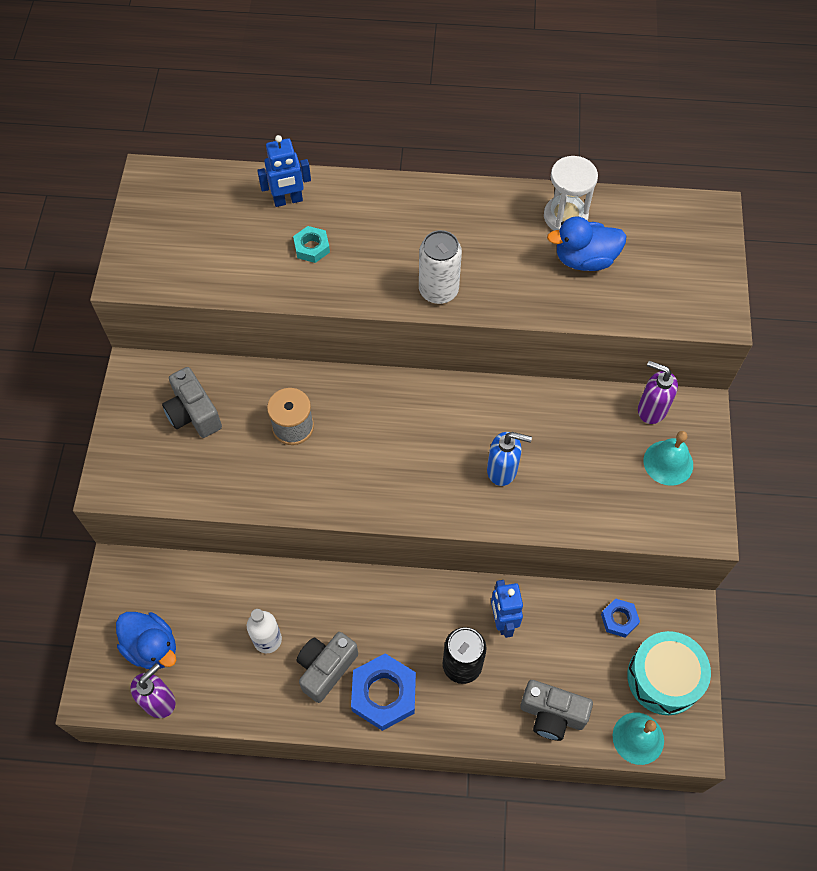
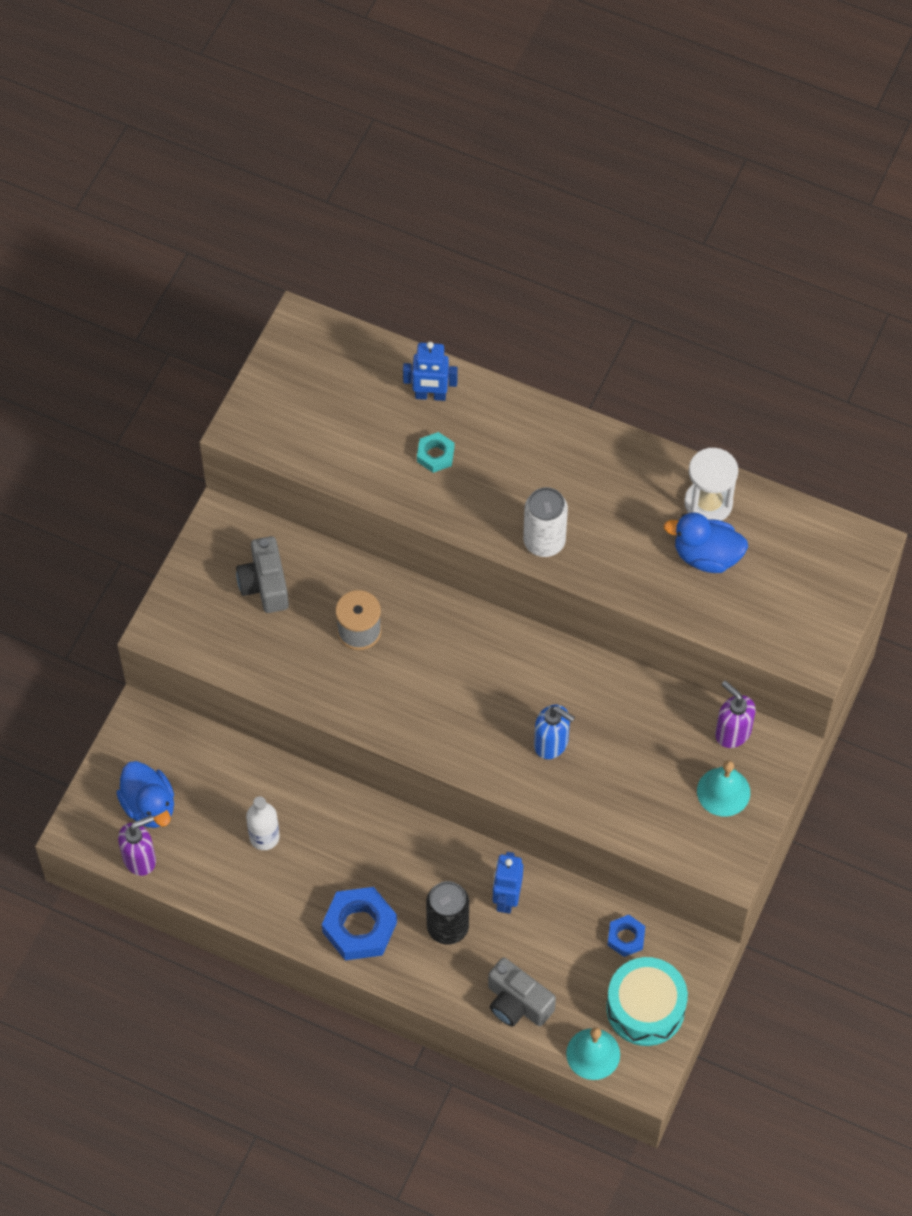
camera: 20 degrees right, 0 degrees up
(326, 668) = (312, 884): grey camera -> none

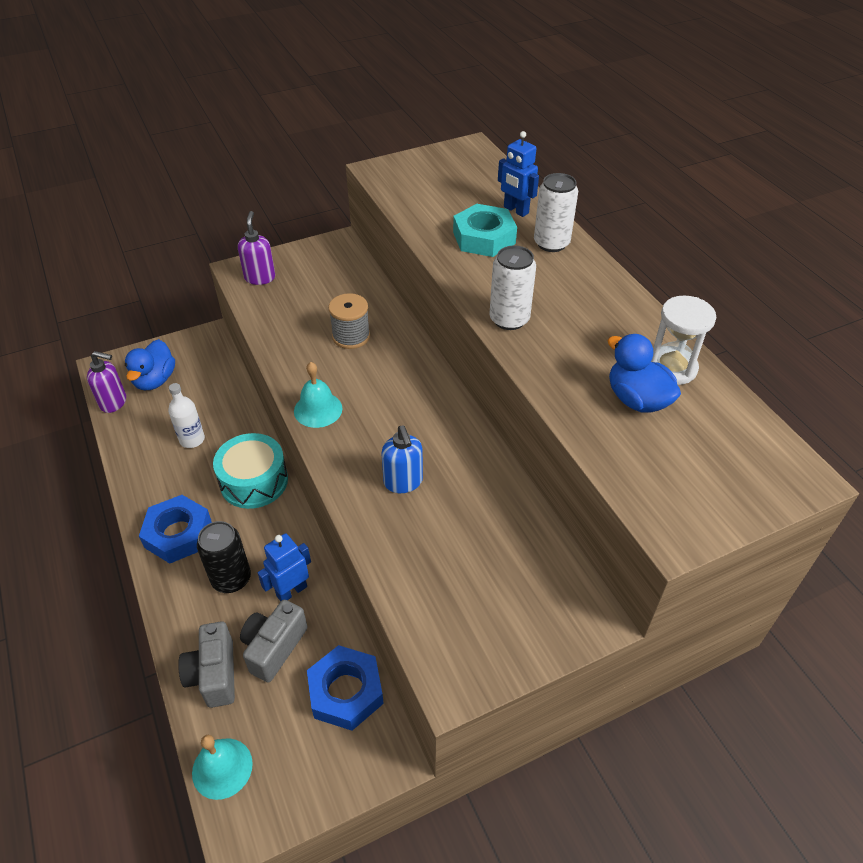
camera: 40 degrees right, 15 degrees down
(265, 585) = (324, 283): grey camera -> grey camera (274, 647)
(435, 455) = (484, 238): turquoise nut -> turquoise nut, size x1.84
(500, 420) = (551, 243): none -> white can
(626, 937) = (346, 692): blue nut -> blue nut, size x1.84
(645, 1008) = (302, 765): turquoise drum -> turquoise drum (254, 481)
(723, 791) = (508, 615): turquoise bell -> turquoise bell (318, 409)
(732, 732) = (559, 574): purple soap dispenser -> purple soap dispenser (260, 277)

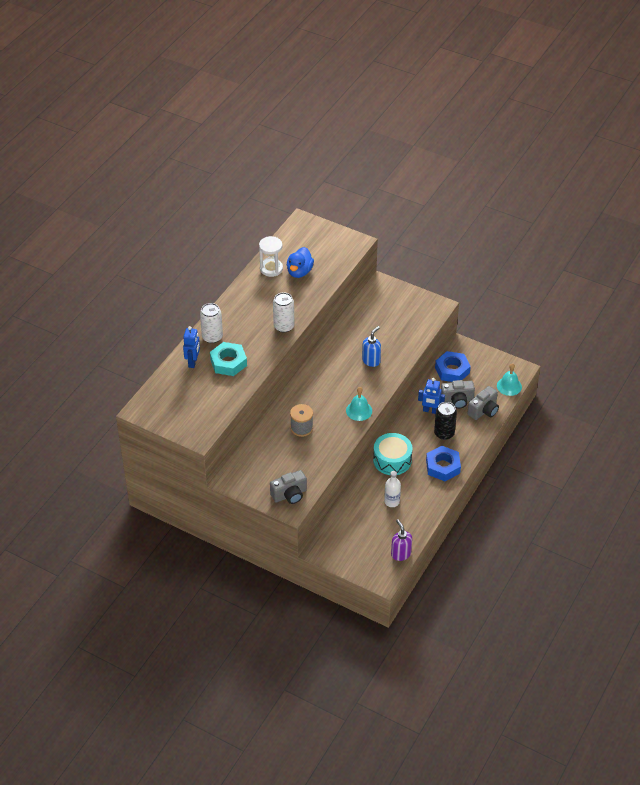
camera: 125 degrees left, 0 degrees up
(155, 380) = (370, 549): blue duck -> none
(260, 277) = (289, 495): purple soap dispenser -> grey camera

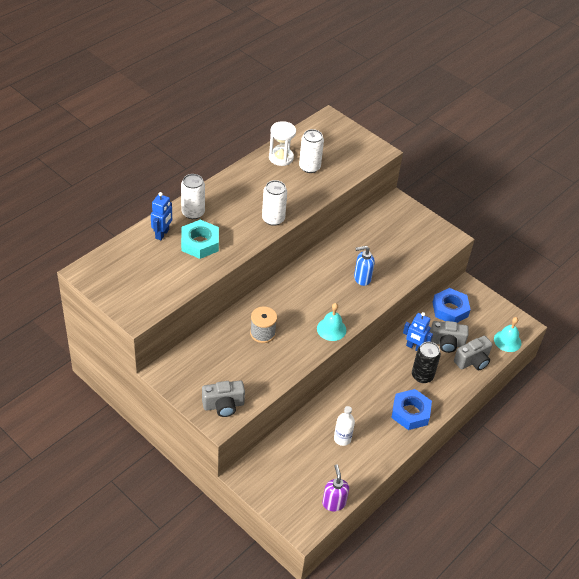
camera: 10 degrees right, 0 degrees up
(299, 272) = (309, 167): blue duck -> white can
(371, 361) = (362, 278): blue soap dispenser -> blue soap dispenser turned 150 degrees counterclockwise
(392, 460) = (357, 391): turquoise drum -> none

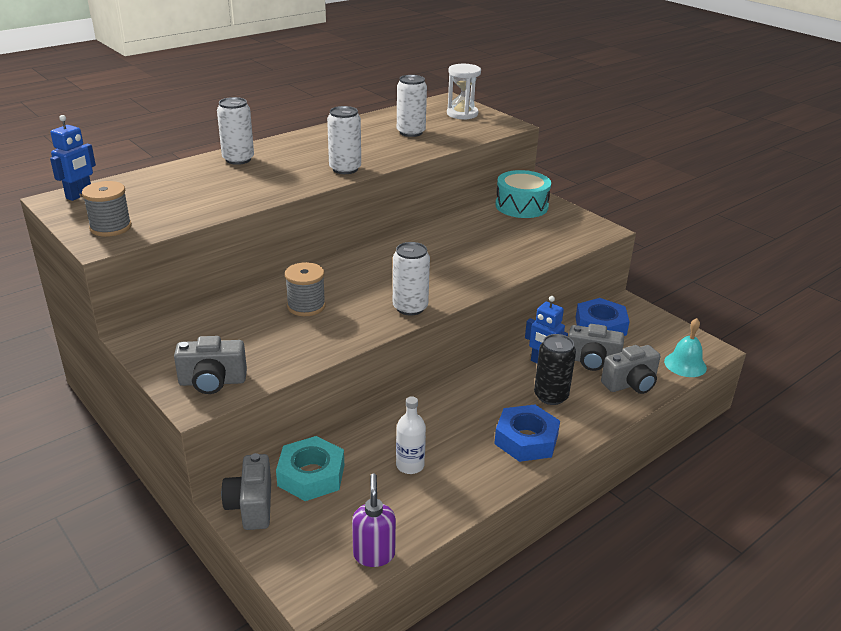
camera: 10 degrees right, 15 degrees down
(135, 299) = (110, 227): none -> grey spool
(162, 234) = (186, 174): blue robot -> blue robot (79, 195)
(200, 243) = (233, 184): turquoise nut -> turquoise nut (311, 475)
(254, 477) = (251, 506): none -> grey camera
(281, 157) = (376, 124): white hourglass -> white hourglass (462, 114)
(331, 329) = (410, 307): turquoise bell -> white can
(362, 278) = (468, 260): blue soap dispenser -> none
(391, 214) = (521, 206): none -> turquoise drum

